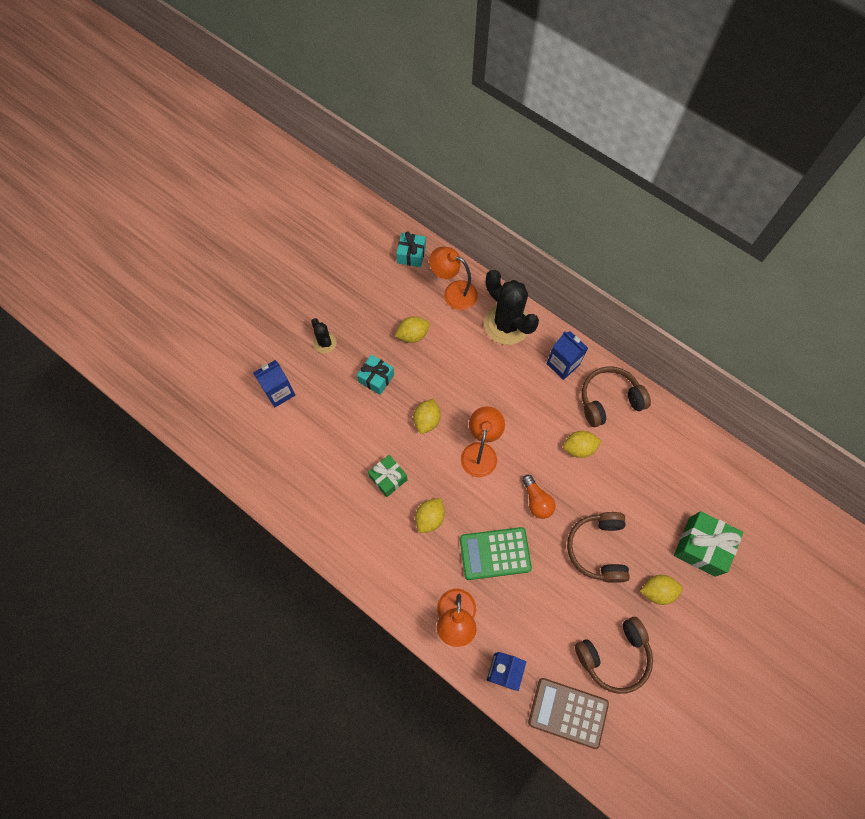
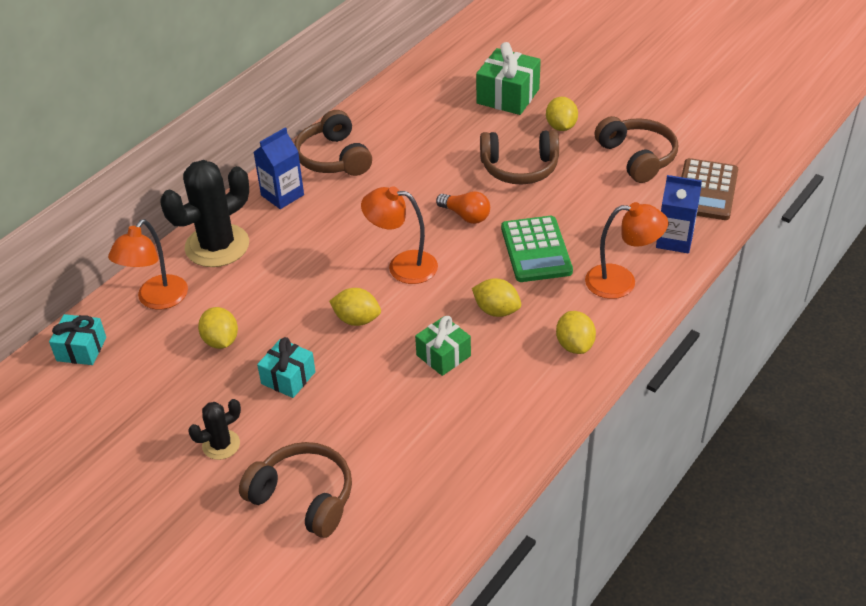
camera: 90 degrees left, 25 degrees down
(279, 392) = (303, 497): blue carton -> brown headphones
(537, 501) = (465, 216): orange light bulb -> orange light bulb turned 60 degrees clockwise
(579, 448) = (396, 182): yellow lemon -> yellow lemon (574, 345)

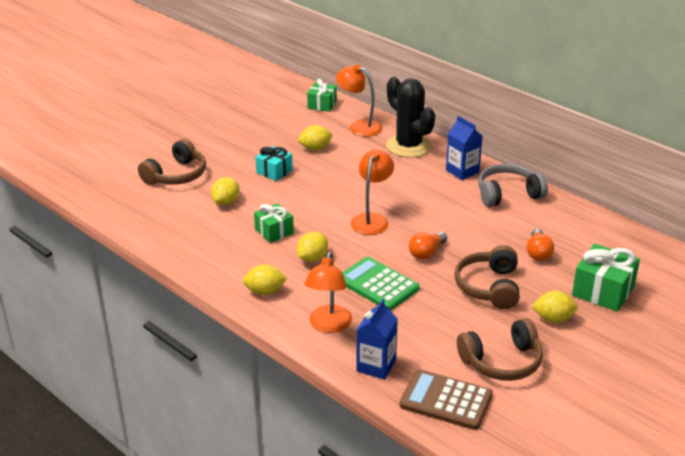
camera: 95 degrees right, 10 degrees down
(81, 349) = (322, 105): turquoise gift -> green gift
(221, 445) = (228, 149): black cactus -> none
(333, 158) = (508, 194): brown headphones -> grey headphones
(357, 319) = (320, 198): yellow lemon -> yellow lemon (226, 202)
(450, 136) = (538, 253): none -> orange light bulb
(536, 250) = (378, 284): green calculator -> green calculator turned 45 degrees clockwise

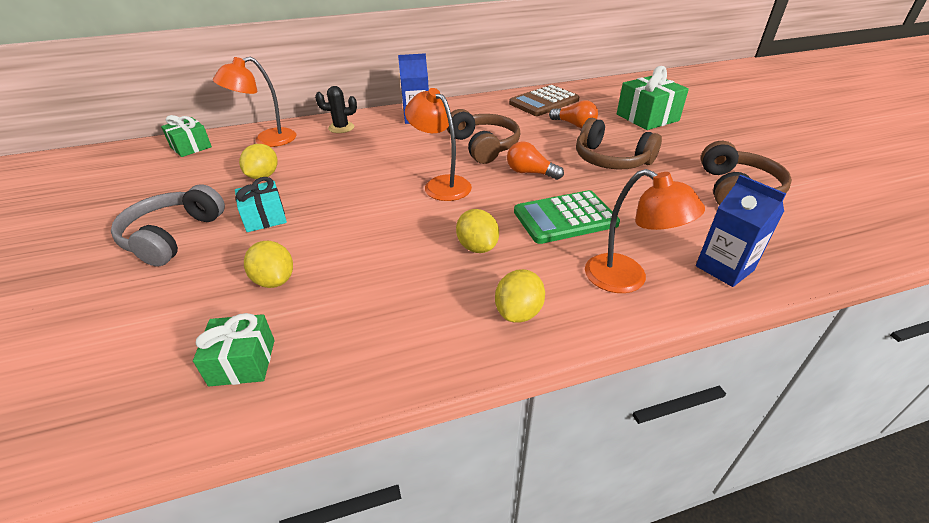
camera: 60 degrees left, 5 degrees up
(176, 175) = (139, 309): brown headphones -> brown headphones (483, 146)
(274, 231) = (390, 259): green gift -> green gift (242, 362)
(408, 146) = (341, 128): black cactus -> black cactus, size x0.50
(426, 253) = (530, 173): orange light bulb -> orange light bulb turned 135 degrees clockwise
(446, 400) = (799, 240): brown calculator -> brown calculator (544, 102)
(508, 194) = (475, 111): grey headphones -> grey headphones (173, 236)
(553, 318) = (676, 147): yellow lemon -> none

